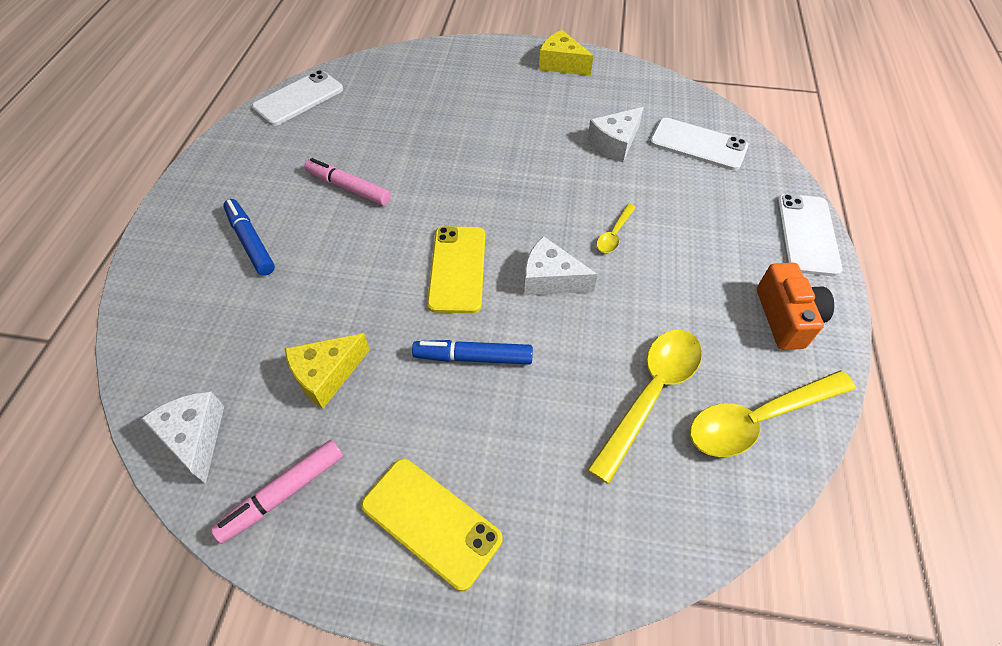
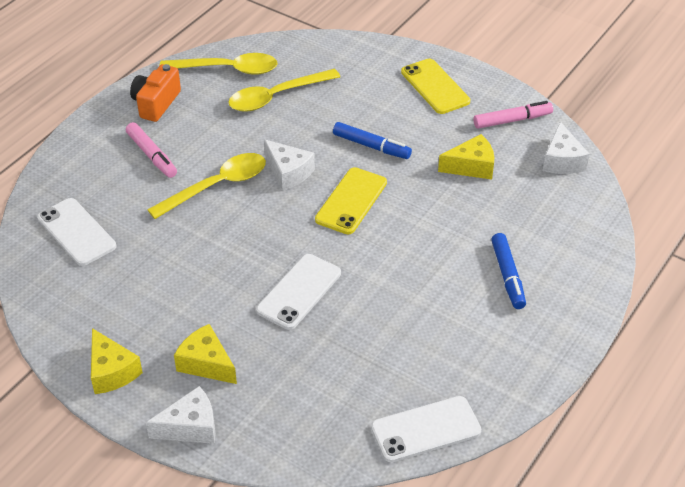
camera: 155 degrees left, 10 degrees down
(348, 188) = (409, 298): pink marker -> pink marker (152, 155)
(495, 88) = (206, 363): none -> yellow cheese
(614, 234) = (217, 186): yellow spoon -> yellow spoon, size x2.04
(615, 143) = (145, 258): white cheese -> white cheese (190, 427)
(807, 234) = (80, 140): white phone -> white phone (299, 292)

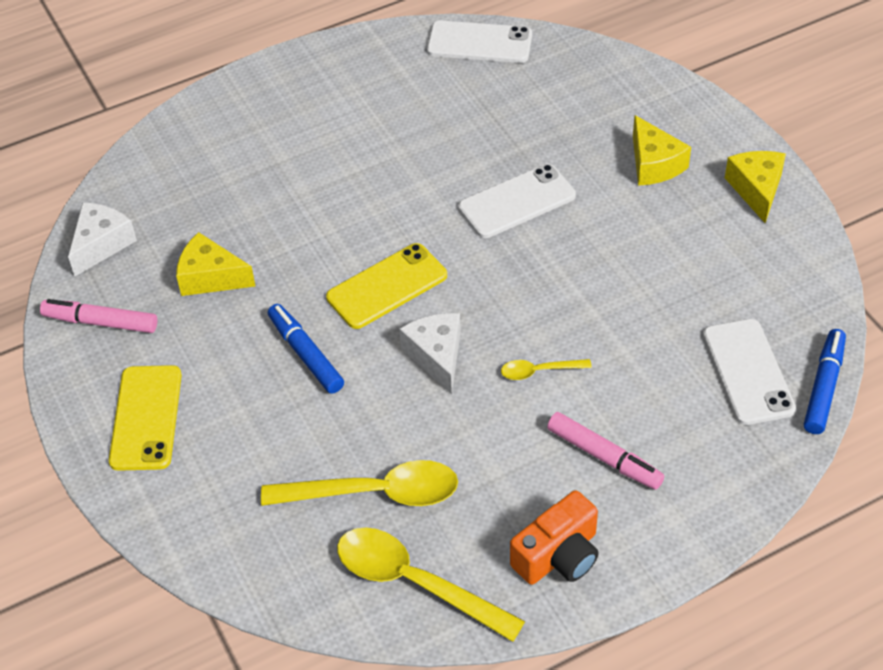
camera: 150 degrees left, 5 degrees up
(152, 155) = (604, 457): pink marker -> pink marker turned 135 degrees clockwise
(190, 427) = (695, 114): white cheese -> none
(217, 186) = (539, 371): yellow spoon -> yellow spoon, size x0.49
(508, 276) = (288, 141): blue marker -> blue marker (823, 387)

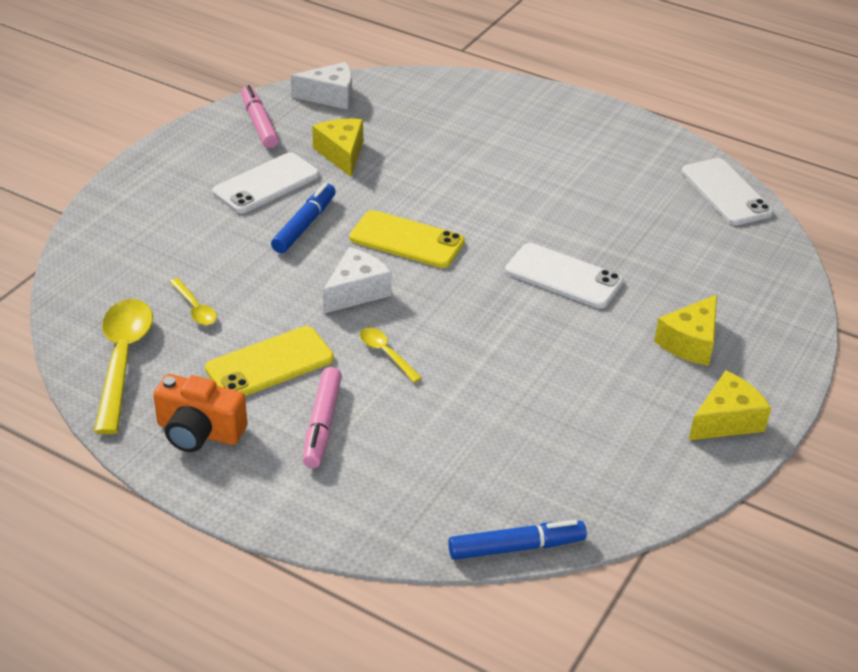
camera: 55 degrees right, 10 degrees down
(146, 418) = (188, 175): yellow phone -> yellow phone (270, 364)
(375, 493) = (195, 308): yellow spoon -> yellow spoon, size x0.49
(748, 372) = (492, 487): white phone -> white phone (266, 184)

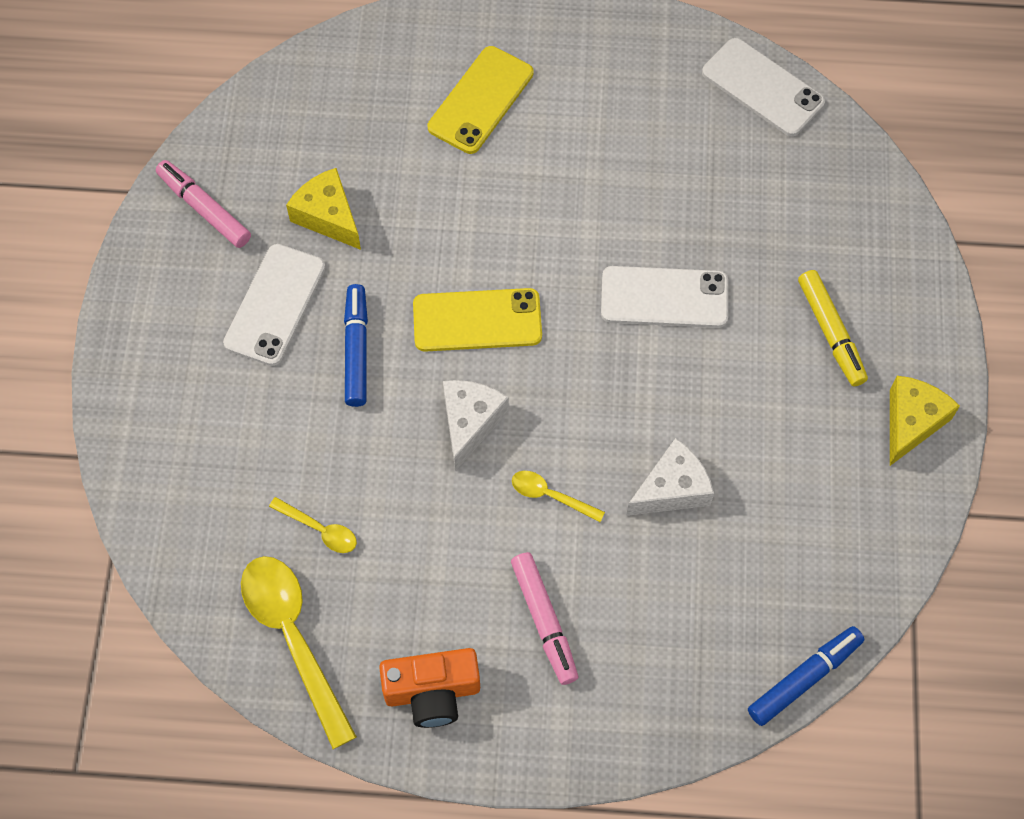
camera: 25 degrees left, 25 degrees up
(270, 364) = (444, 568): yellow phone -> yellow phone (481, 100)
(330, 96) = (256, 124): white cheese -> white cheese (672, 489)
(690, 342) = (831, 332): yellow cheese -> yellow marker

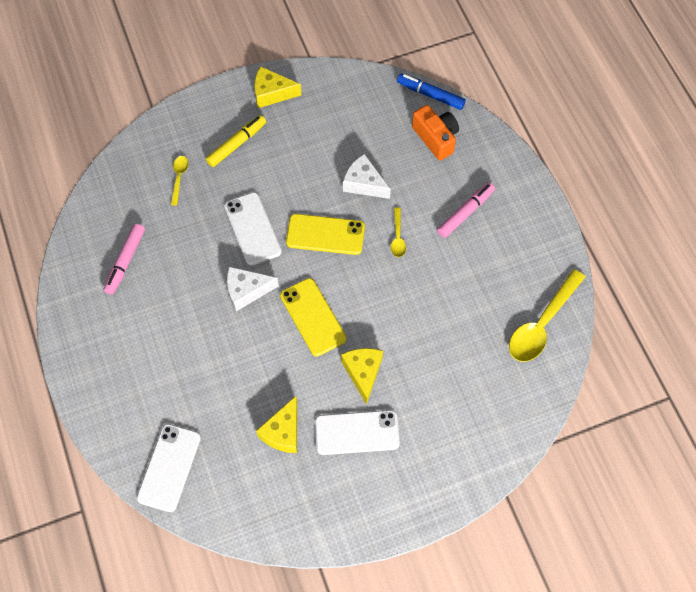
camera: 115 degrees left, 0 degrees up
(204, 209) = (312, 510): pink marker -> pink marker (125, 261)
(320, 529) = (477, 340): yellow spoon -> yellow spoon (179, 178)
(356, 350) = (363, 373): blue marker -> yellow cheese
(432, 692) = (530, 247): orange camera -> orange camera (436, 138)
(470, 423) = (377, 293): white cheese -> white cheese (247, 291)
(481, 100) = (160, 381): yellow phone -> yellow phone (325, 234)
(762, 87) = (87, 230): white phone -> white phone (169, 467)

